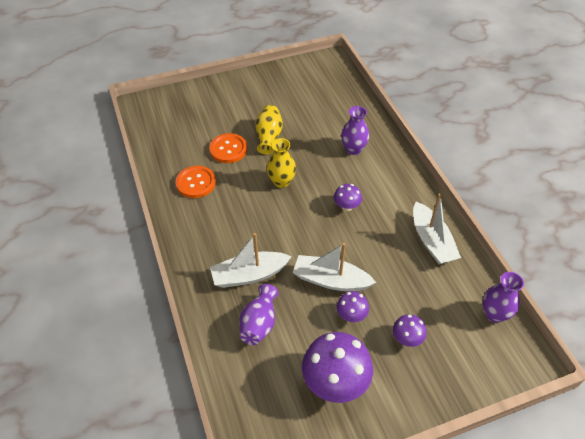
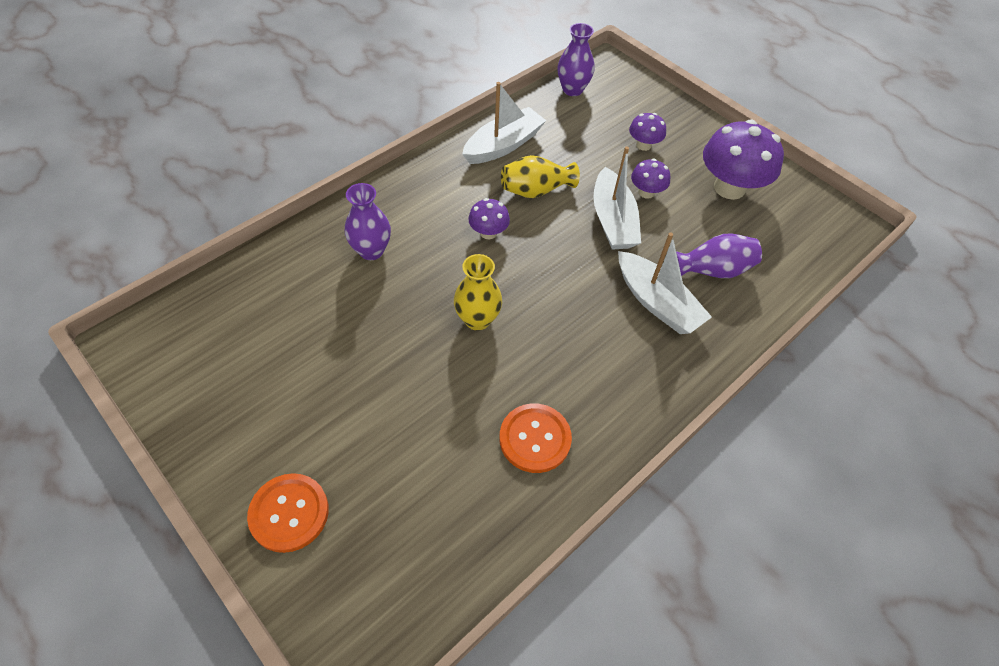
camera: 115 degrees left, 5 degrees up
(228, 149) = (436, 421): orange button -> orange button (289, 513)
(268, 137) = (383, 370): yellow vase -> yellow vase (535, 190)

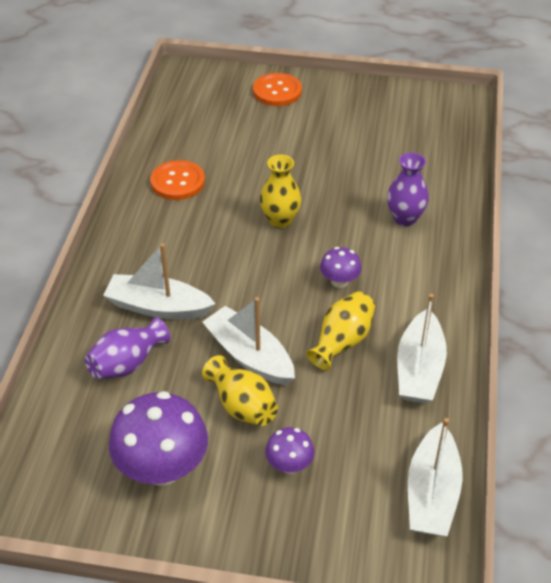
camera: 145 degrees right, 10 degrees down
(572, 89) = (432, 493): purple vase -> white boat
(646, 192) = (242, 406): purple mushroom -> yellow vase

